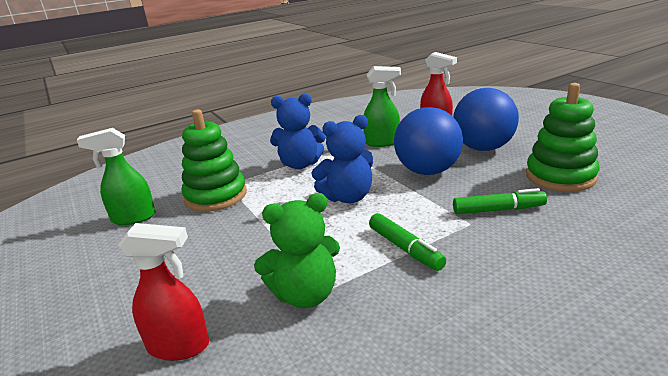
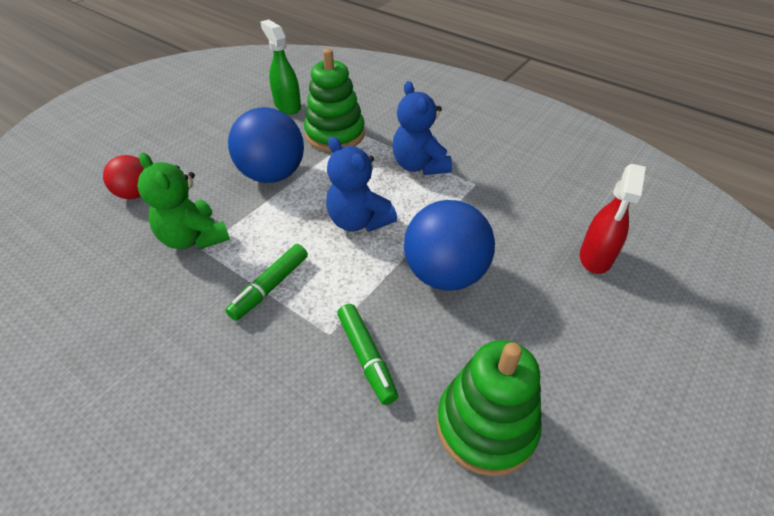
camera: 65 degrees right, 20 degrees up
(179, 346) = (136, 193): red spray bottle -> red ball
(382, 142) = (509, 215): green spray bottle -> none
(483, 148) = (544, 322): blue ball -> blue ball (272, 174)

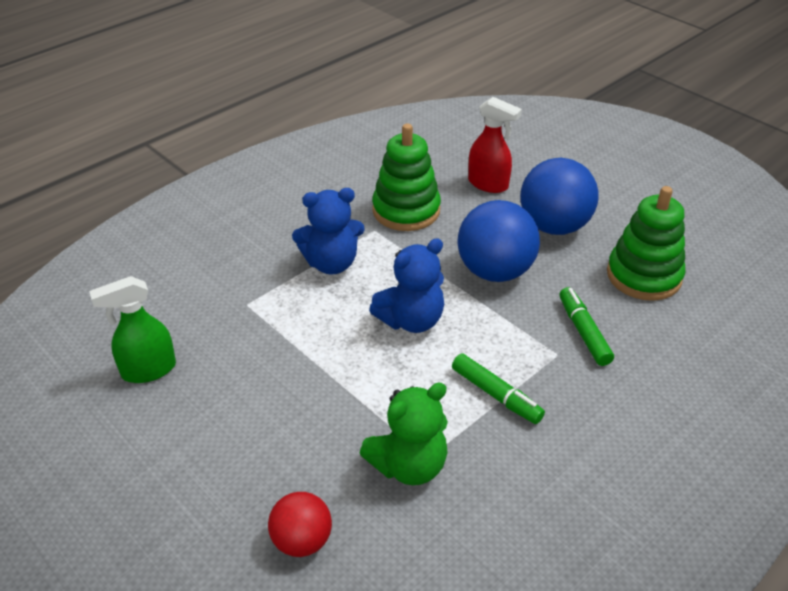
camera: 80 degrees left, 5 degrees down
(272, 174) = (306, 389): blue ball -> blue ball (554, 226)
(335, 134) = (242, 326): green stacking toy -> green stacking toy (406, 210)
(366, 357) = (583, 332): green marker -> green marker turned 90 degrees counterclockwise

